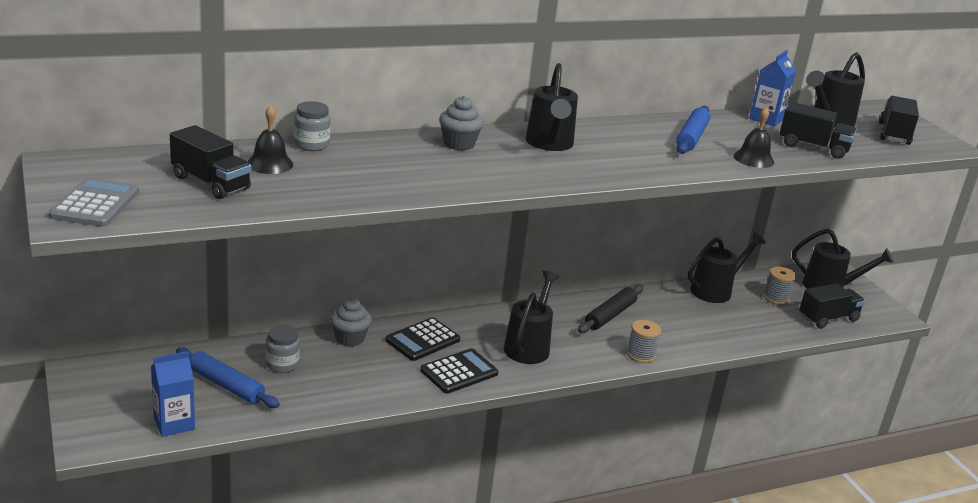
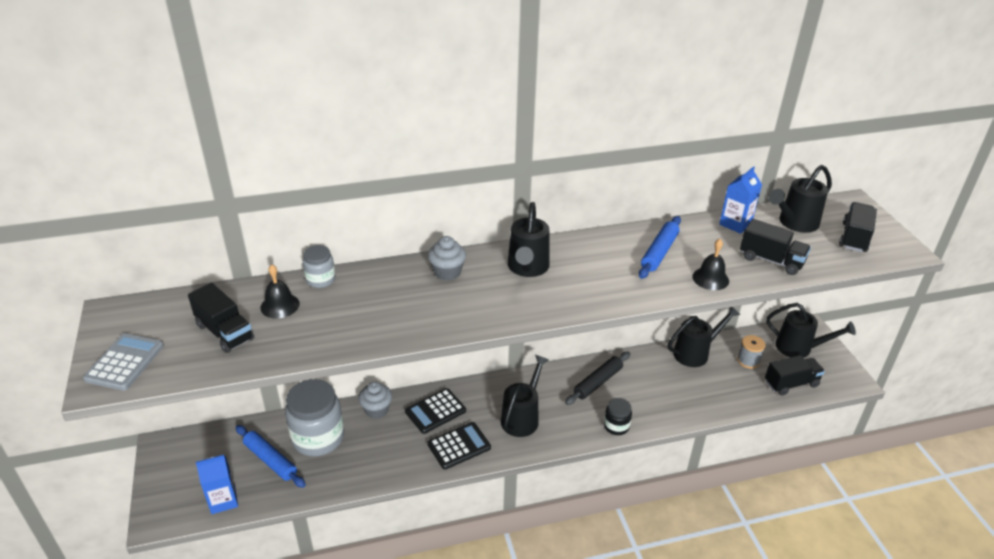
camera: 10 degrees right, 10 degrees up
(282, 364) = (318, 438): grey jar -> grey jar, size x1.99
(641, 355) = (616, 426): grey spool -> black jar

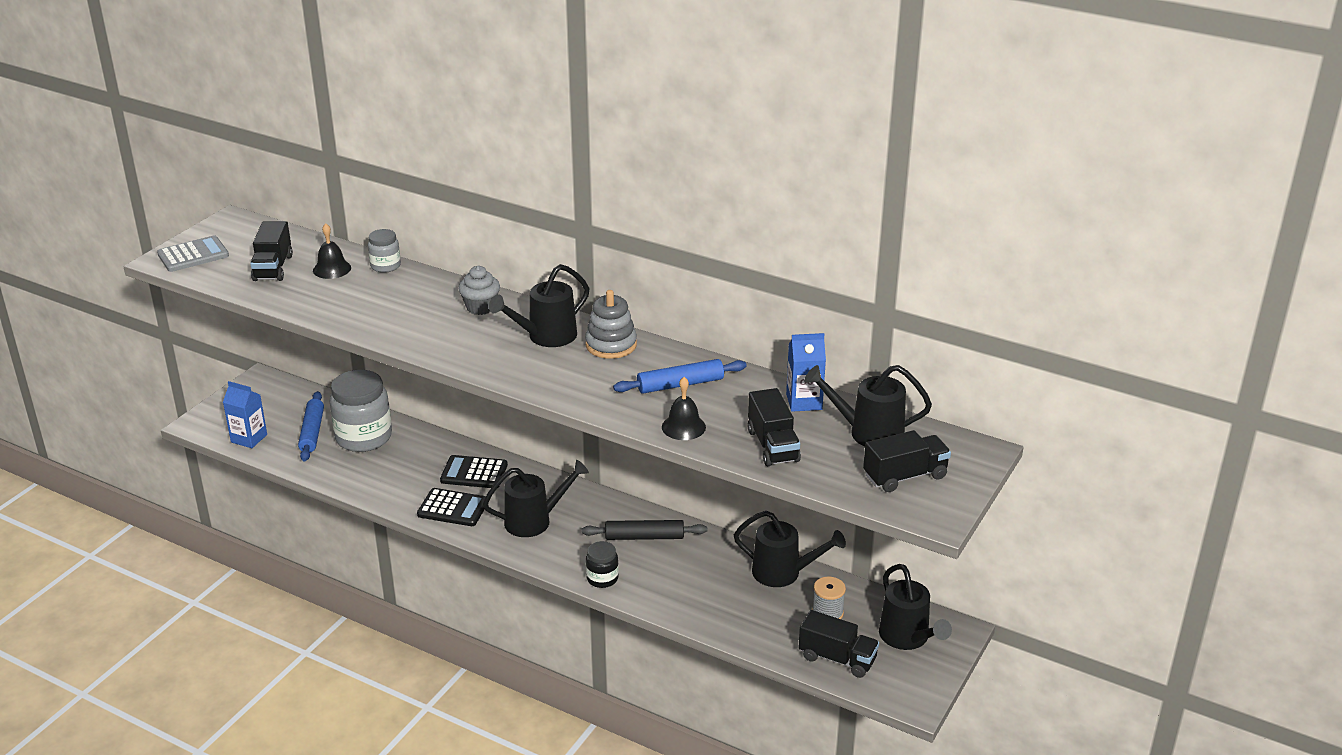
camera: 45 degrees right, 5 degrees down
(376, 410) = (432, 444): grey cupcake -> none
(575, 250) = (611, 345): none -> grey stacking toy

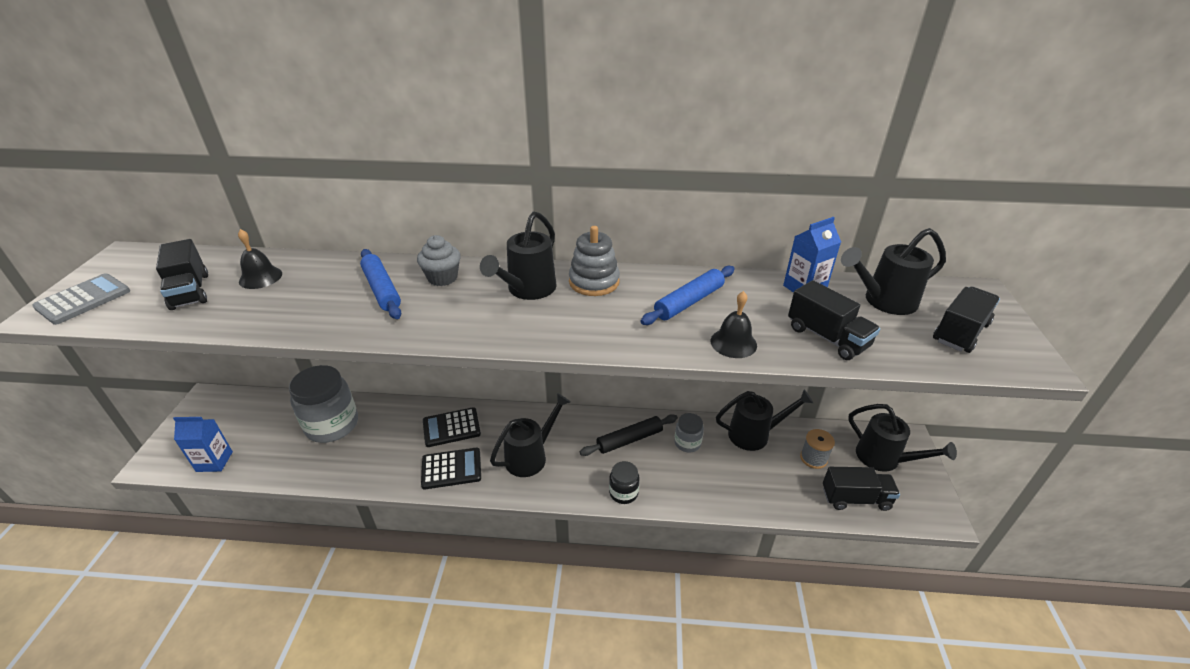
camera: 25 degrees left, 5 degrees up
(312, 432) = (278, 435): blue rolling pin -> blue rolling pin (381, 290)
(385, 266) = (319, 262): grey jar -> grey jar (687, 443)

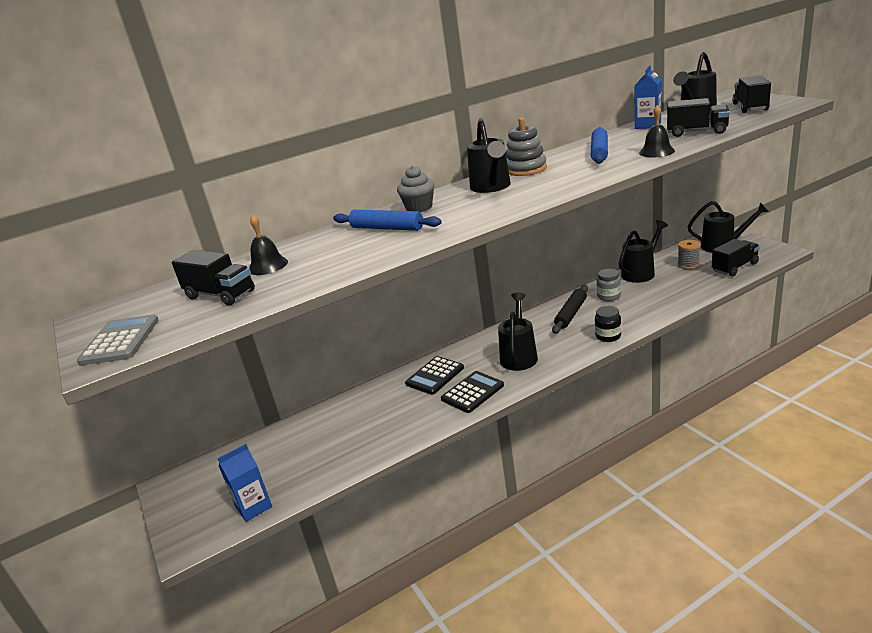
camera: 30 degrees left, 10 degrees down
(332, 425) = (329, 429): grey jar -> none

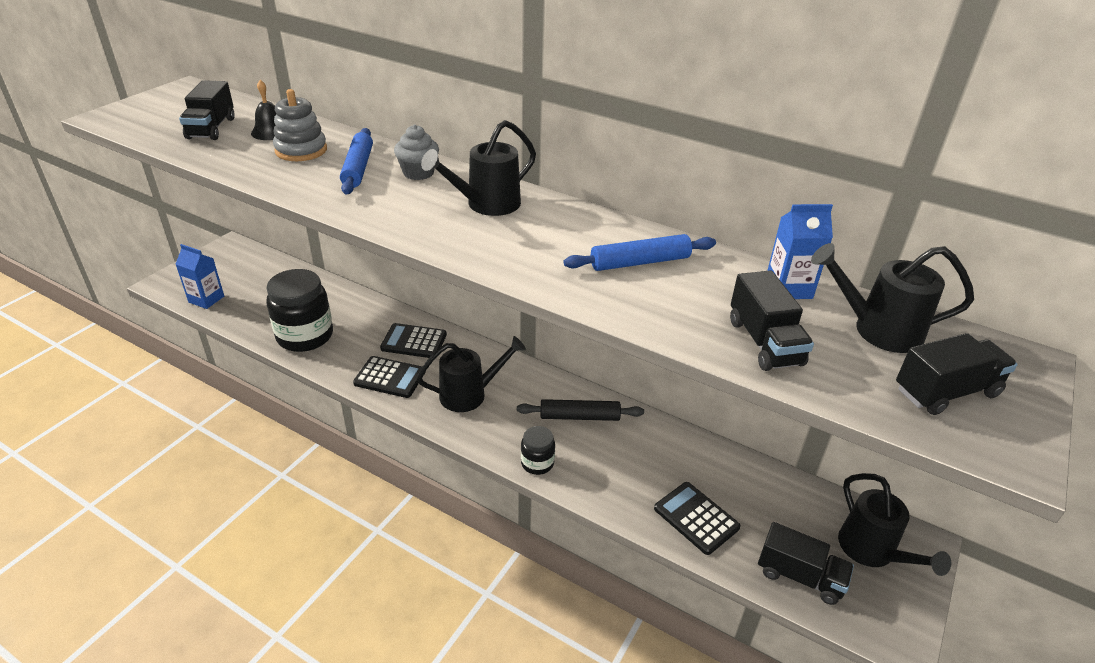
camera: 55 degrees right, 10 degrees up
(120, 341) = (135, 114): grey calculator -> none
(377, 437) = (305, 336): none -> black jar
(525, 169) = (558, 216): grey stacking toy -> grey stacking toy (301, 150)
(608, 296) = (640, 443): grey jar -> none
(641, 272) = (725, 464): black watering can -> none
(656, 152) = (650, 313): black bell -> none
(681, 289) = (696, 518): none -> black calculator
(688, 264) = (779, 515): grey spool -> none

